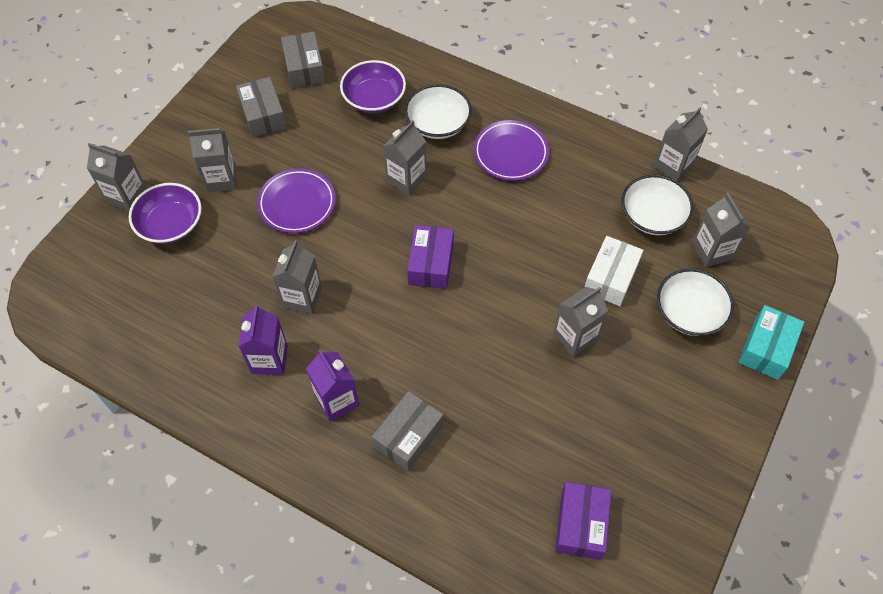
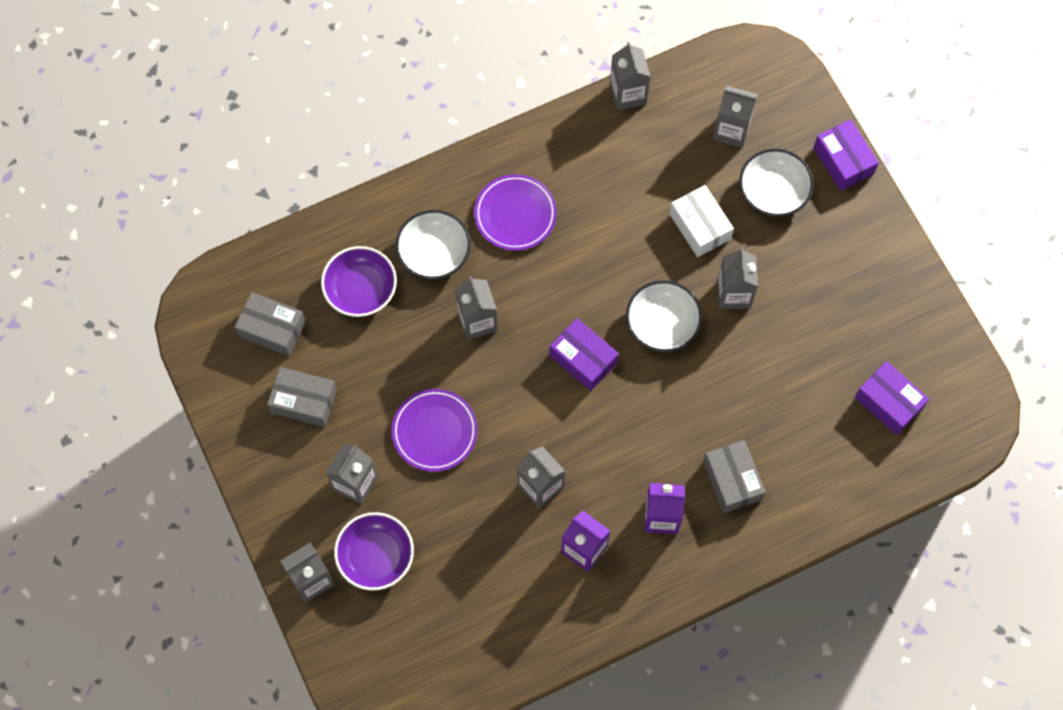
camera: 55 degrees left, 10 degrees up
(652, 216) = (665, 149): white bowl -> white bowl (662, 324)
(766, 348) = (843, 161): turquoise box -> purple box

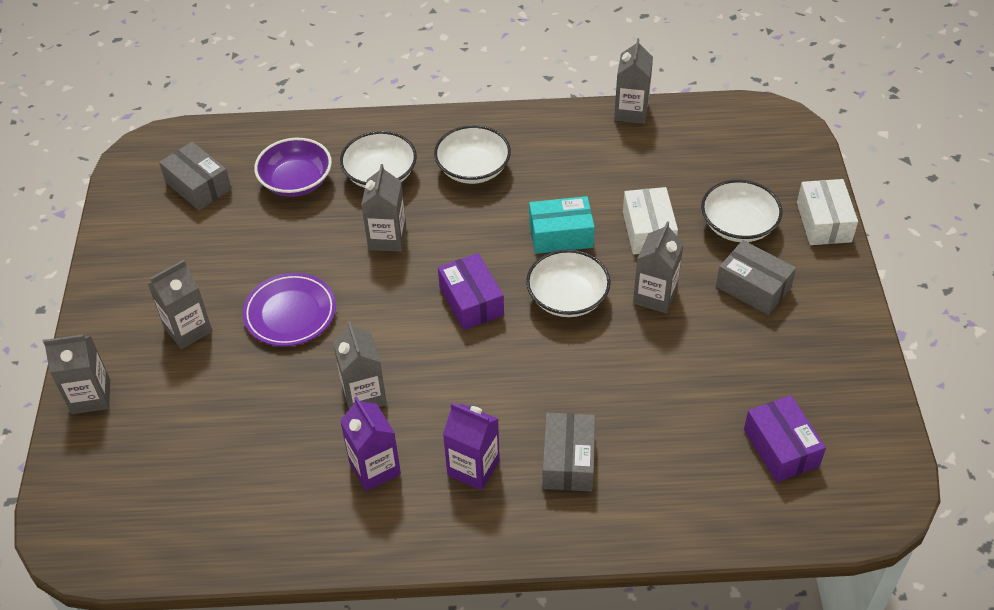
camera: 25 degrees right, 20 degrees down
(304, 401) = (187, 249): grey box -> grey box (753, 287)
(376, 556) = (164, 399): purple bowl -> none
(515, 214) = (473, 169): purple plate -> white bowl
(627, 260) = (561, 235): none -> turquoise box
(731, 130) = (719, 166): grey carton -> none
(843, 161) = (824, 222): purple box -> white box

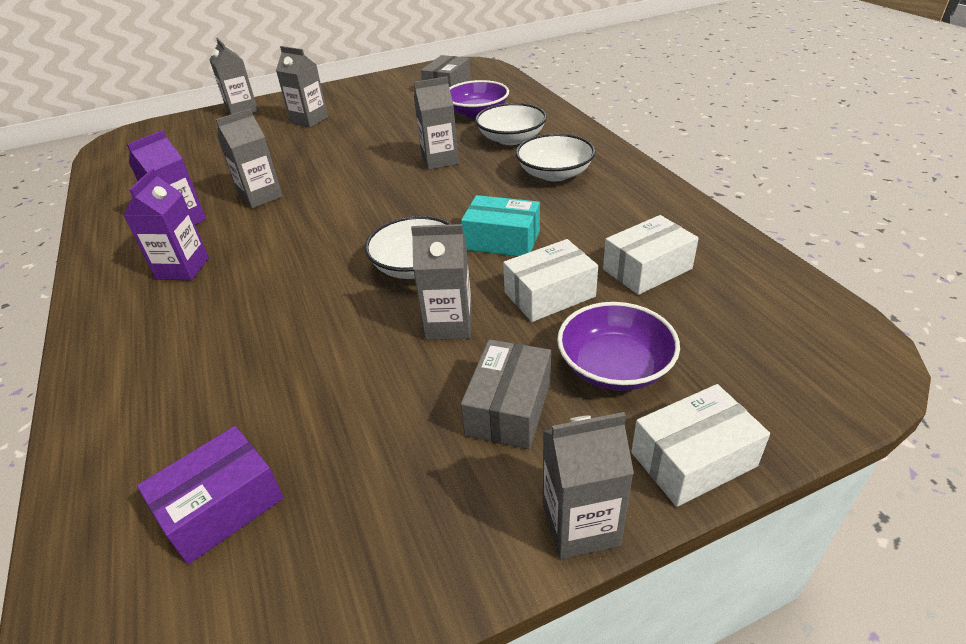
camera: 70 degrees right, 10 degrees down
(290, 313) = (338, 147): purple plate -> none
(471, 301) = (386, 216): purple box -> none
(561, 235) = (502, 240): turquoise box -> turquoise box turned 45 degrees counterclockwise
(568, 461) = (192, 322): grey box -> none
(631, 112) = (730, 236): grey carton -> grey carton (580, 525)
(646, 169) = (647, 269): none -> white box
(738, 225) = (614, 367): white bowl -> purple bowl

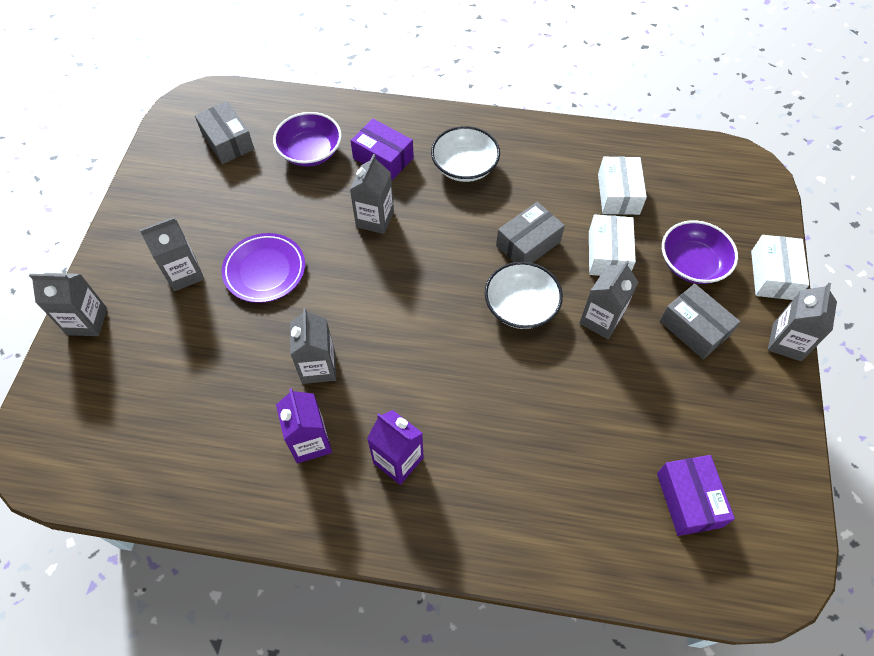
camera: 60 degrees left, 20 degrees up
(339, 142) = (265, 270): none -> purple plate
(502, 240) = (528, 244): turquoise box -> grey box
(511, 139) = (383, 158): white bowl -> purple box

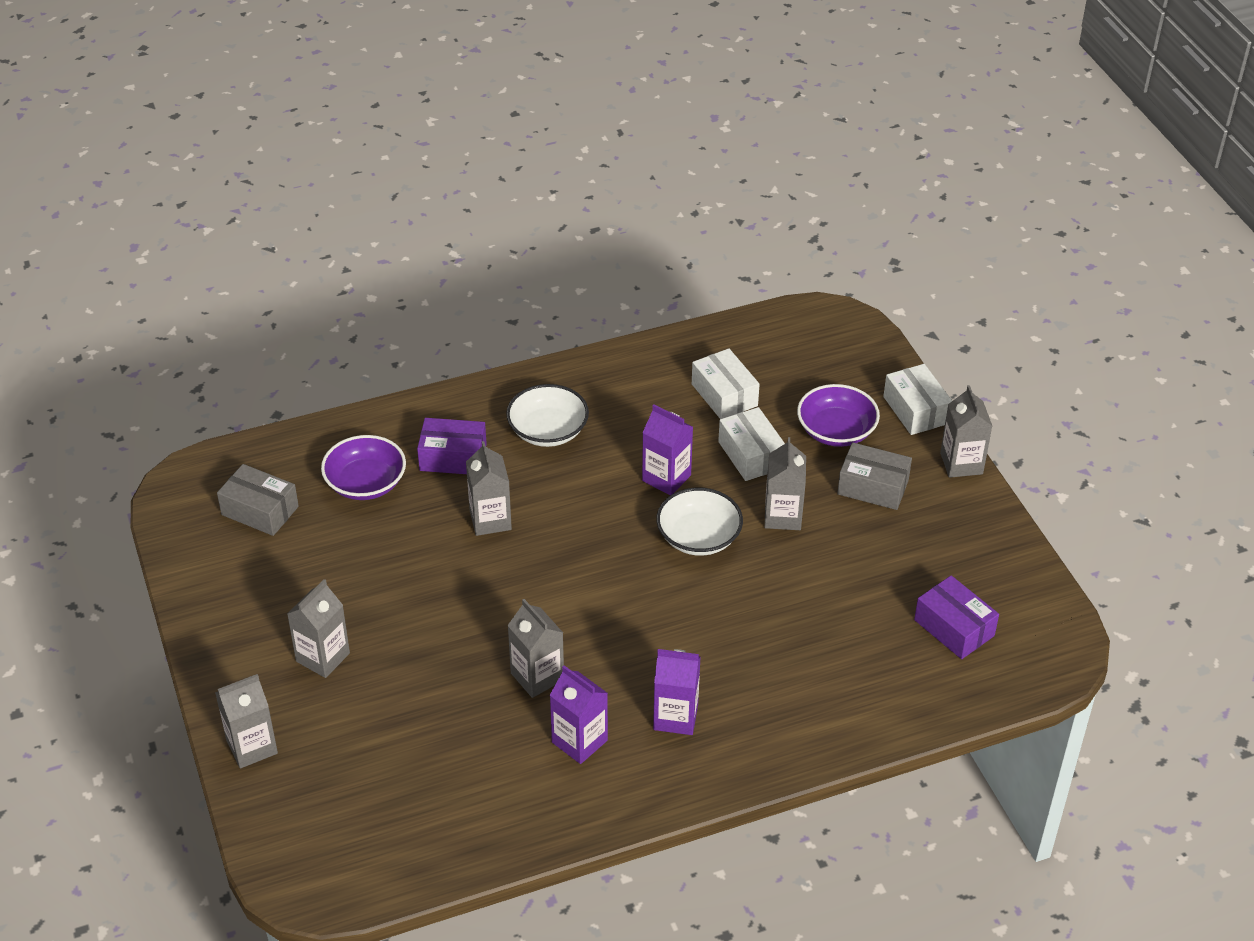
camera: 30 degrees left, 15 degrees down
(265, 270) = (409, 617): purple plate -> none
(528, 244) = (666, 478): grey box -> purple carton

